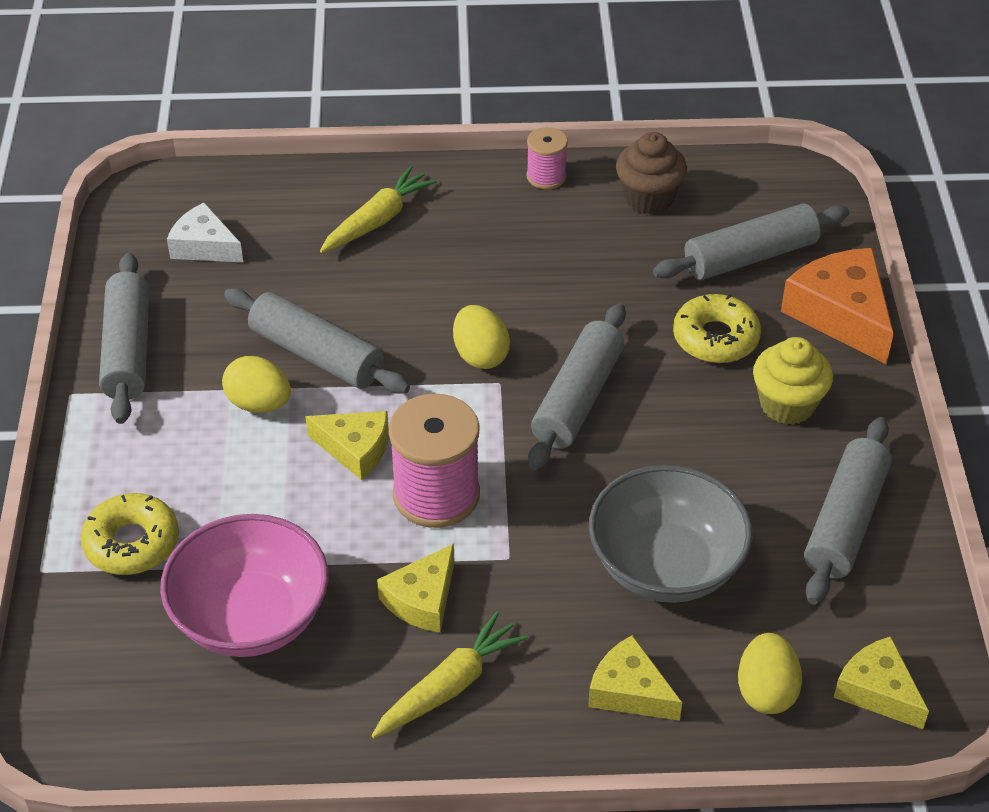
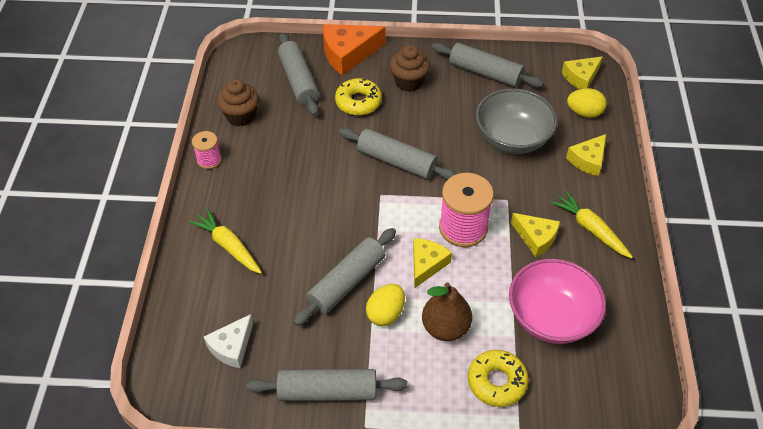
camera: 85 degrees left, 5 degrees up
(232, 477) = (445, 328): none -> brown pear
(480, 355) = (358, 201): yellow egg -> none
(787, 405) = (409, 82): yellow cupcake -> brown cupcake

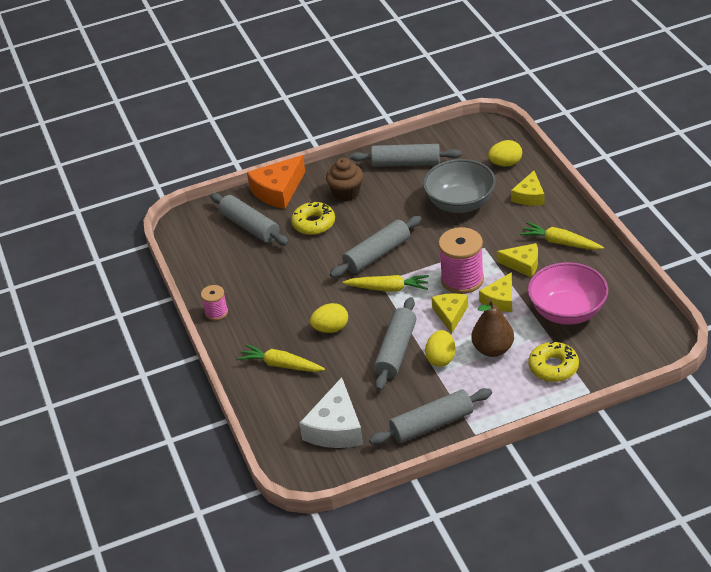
camera: 20 degrees left, 10 degrees down
(232, 347) = (336, 428): white cheese -> white cheese, size x1.58
(241, 116) = (219, 271): brown cupcake -> none
(300, 226) = (331, 329): none -> yellow egg
(383, 205) = (388, 288): none -> yellow carrot
(396, 161) = (377, 254): grey rolling pin -> grey rolling pin turned 45 degrees counterclockwise
(581, 77) = (487, 138): yellow cheese -> yellow cheese (500, 300)

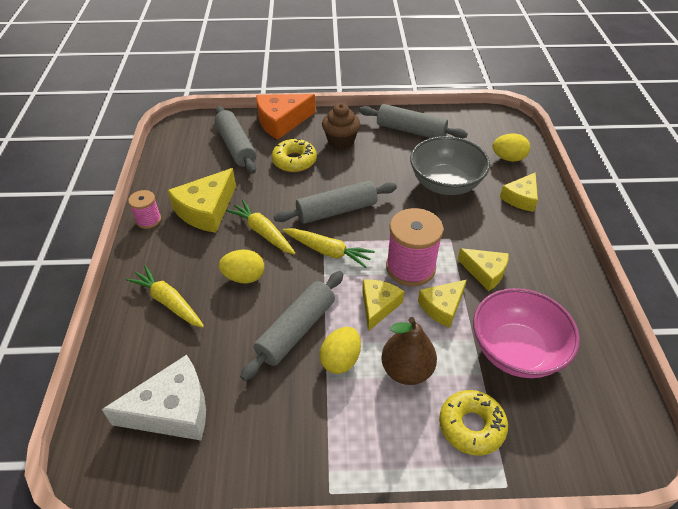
camera: 15 degrees right, 5 degrees up
(262, 289) = (206, 210): none -> yellow cheese
(336, 428) = (172, 410): white cheese -> white cheese turned 135 degrees counterclockwise
(431, 424) = (283, 453): grey rolling pin -> none
(560, 243) = (537, 260): yellow carrot -> yellow carrot (263, 232)

